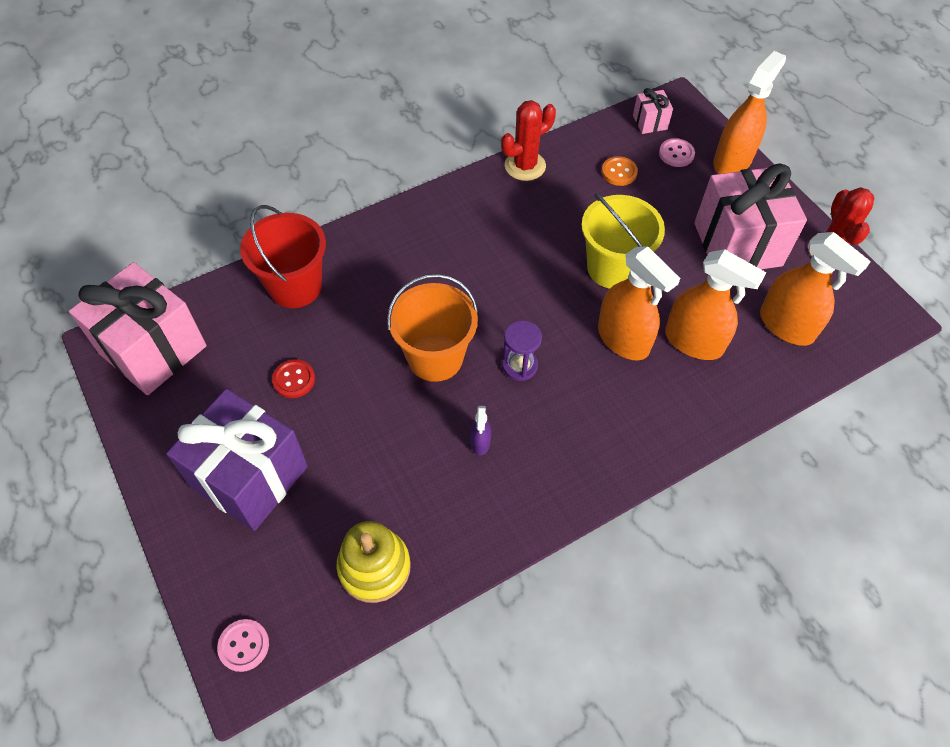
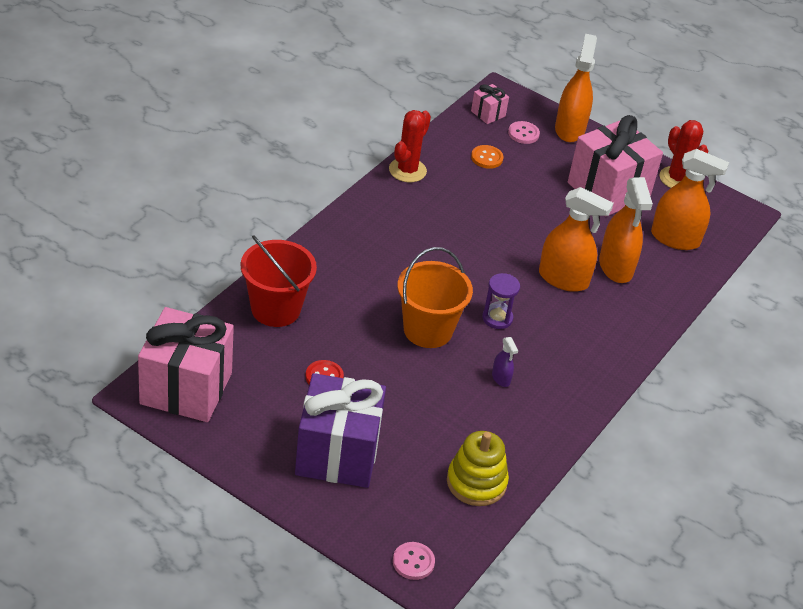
camera: 30 degrees left, 15 degrees down
(612, 268) = (525, 230): yellow bucket -> none
(693, 342) = (616, 267): orange spray bottle -> orange spray bottle turned 75 degrees clockwise

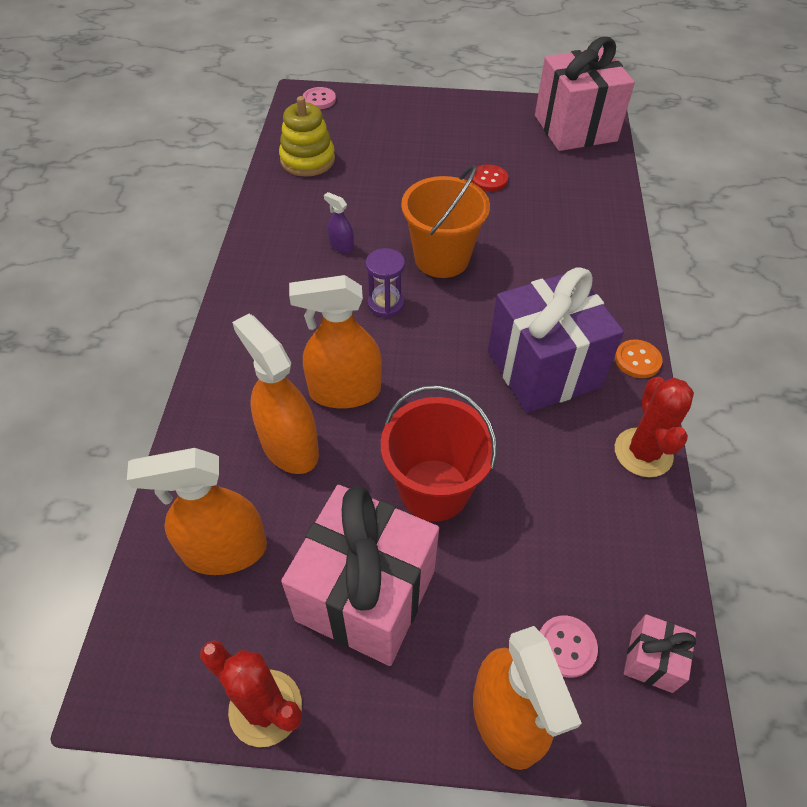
camera: 155 degrees right, 10 degrees up
(275, 309) = (585, 212): red bucket -> red bucket (434, 490)
(337, 454) = (426, 135): purple gift -> purple gift (543, 369)
(486, 158) = (573, 547): orange button -> orange button (637, 360)

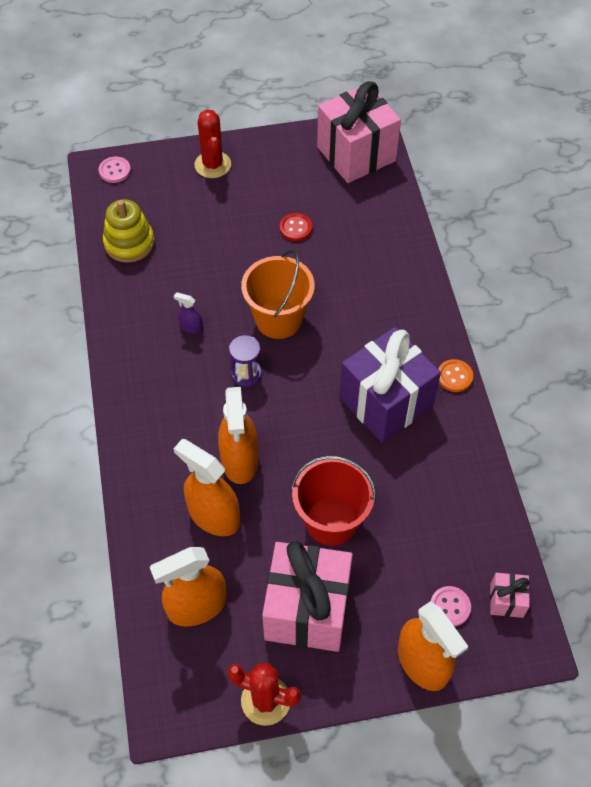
camera: 15 degrees left, 5 degrees up
(344, 391) = (239, 460): orange spray bottle -> orange spray bottle turned 75 degrees counterclockwise
(643, 452) = (473, 453): red cactus -> red cactus (212, 165)

